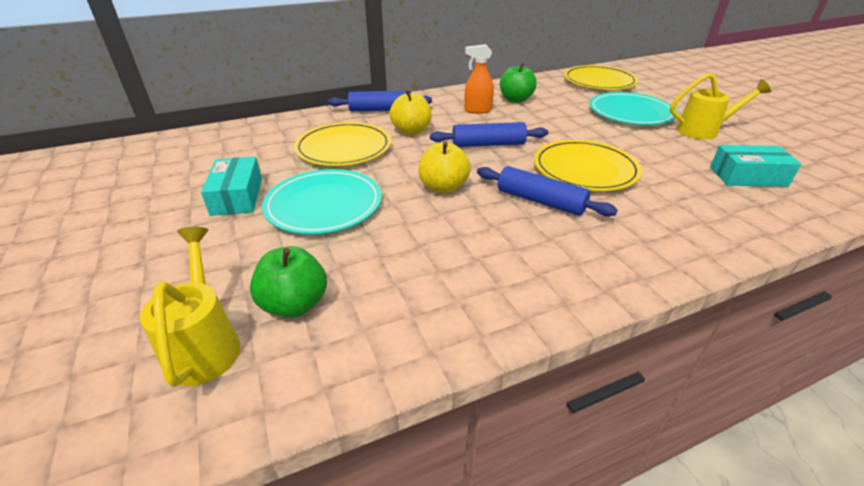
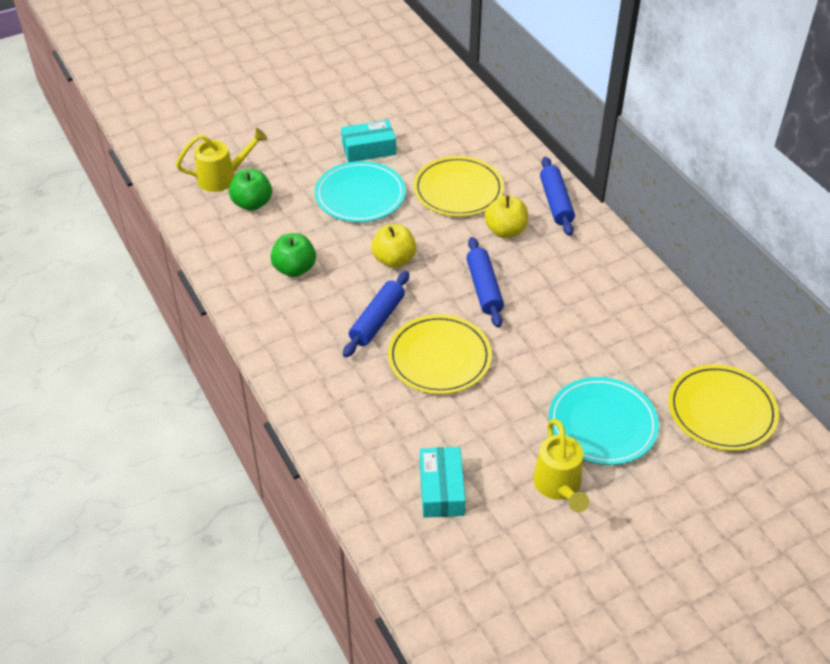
camera: 85 degrees right, 10 degrees up
(477, 110) = (574, 280): orange spray bottle -> none
(515, 100) = (618, 314): green apple -> green apple (294, 269)

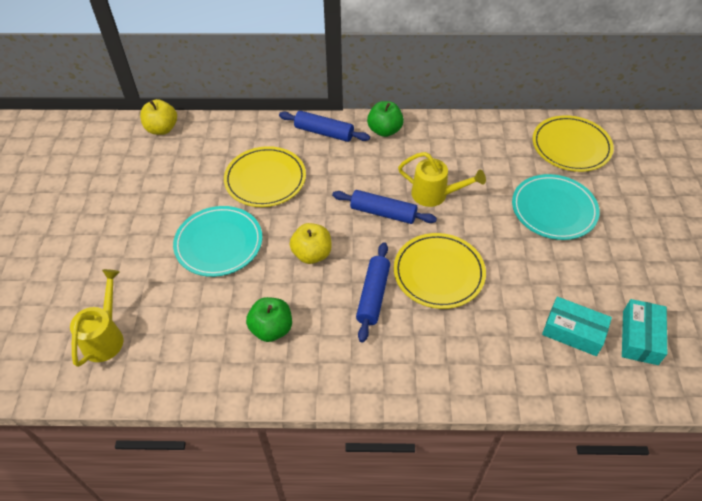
camera: 60 degrees left, 5 degrees up
(252, 203) = (161, 327): green apple -> green apple (384, 130)
(368, 149) = (167, 213): turquoise box -> turquoise box (640, 337)
(377, 320) = (373, 295): blue rolling pin -> blue rolling pin turned 45 degrees clockwise
(505, 231) = (331, 173): yellow apple -> yellow apple (162, 129)
(559, 486) = (599, 260): yellow watering can -> yellow watering can (435, 195)

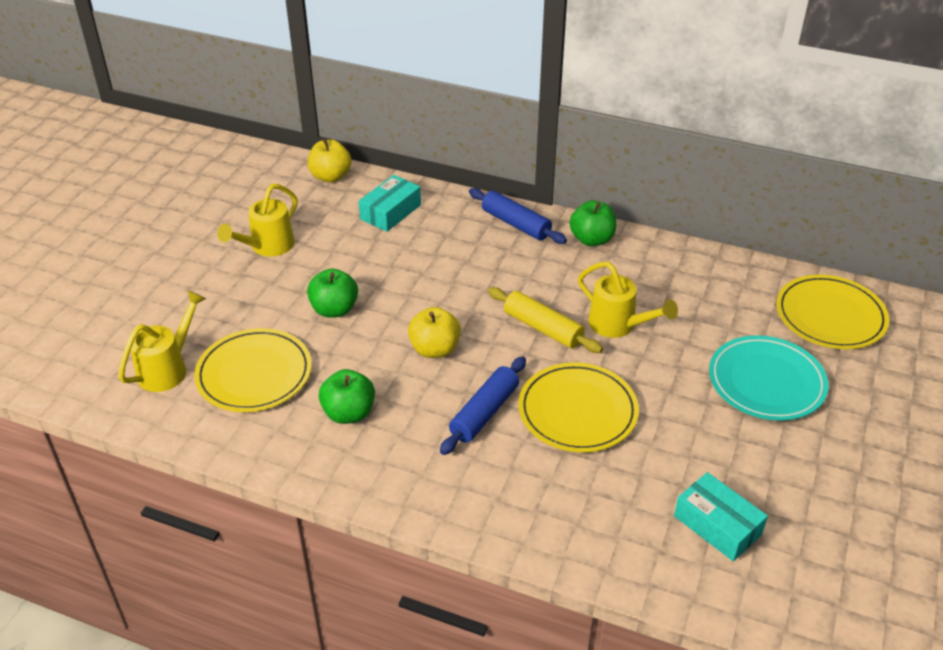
camera: 20 degrees right, 10 degrees down
(139, 204) = (267, 247): none -> yellow watering can
(219, 243) = (334, 309): turquoise plate -> green apple
(265, 179) = (421, 257): yellow plate -> yellow plate (254, 374)
(383, 213) = (543, 328): blue rolling pin -> yellow rolling pin
(640, 337) = (805, 558): turquoise box -> turquoise box (390, 212)

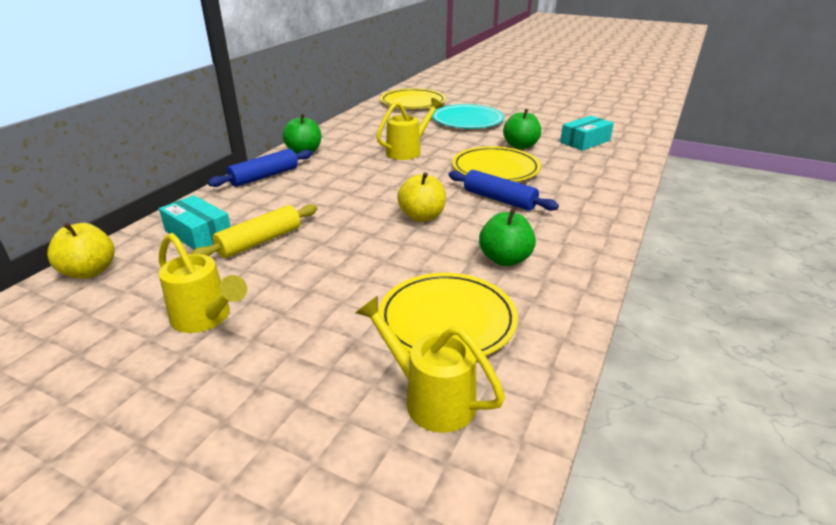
camera: 85 degrees left, 10 degrees down
(334, 309) = (350, 268): green apple -> green apple (520, 146)
(543, 328) = (405, 174): yellow rolling pin -> yellow rolling pin (260, 241)

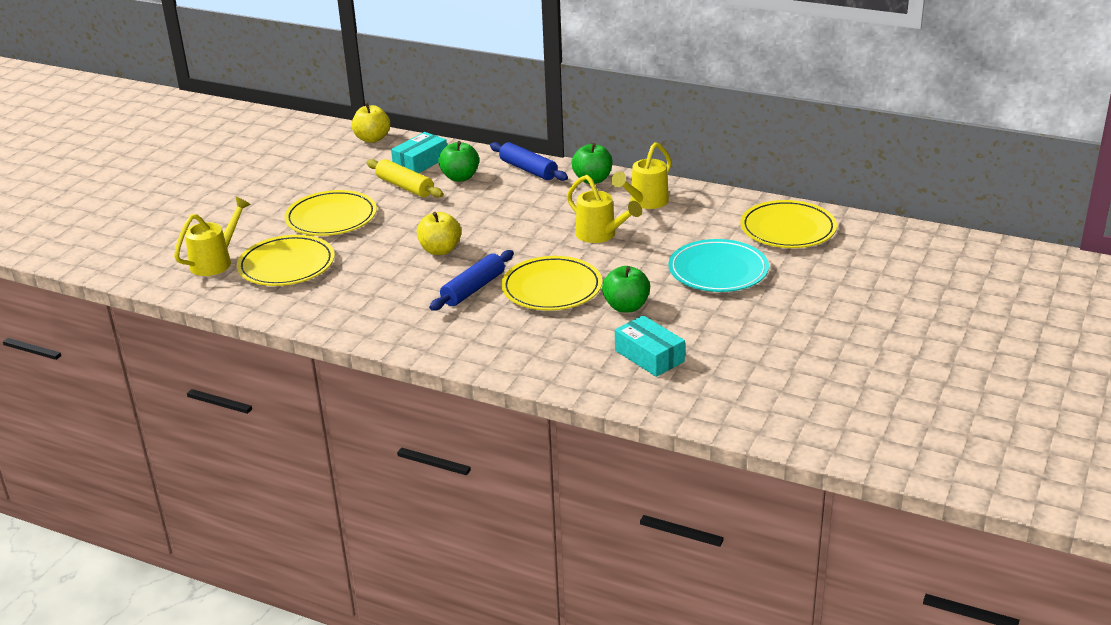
camera: 90 degrees right, 0 degrees up
(205, 318) = (310, 185): yellow watering can -> yellow watering can (645, 202)
(320, 291) = (331, 218): none -> yellow plate
(505, 259) = (360, 289): green apple -> green apple (460, 177)

